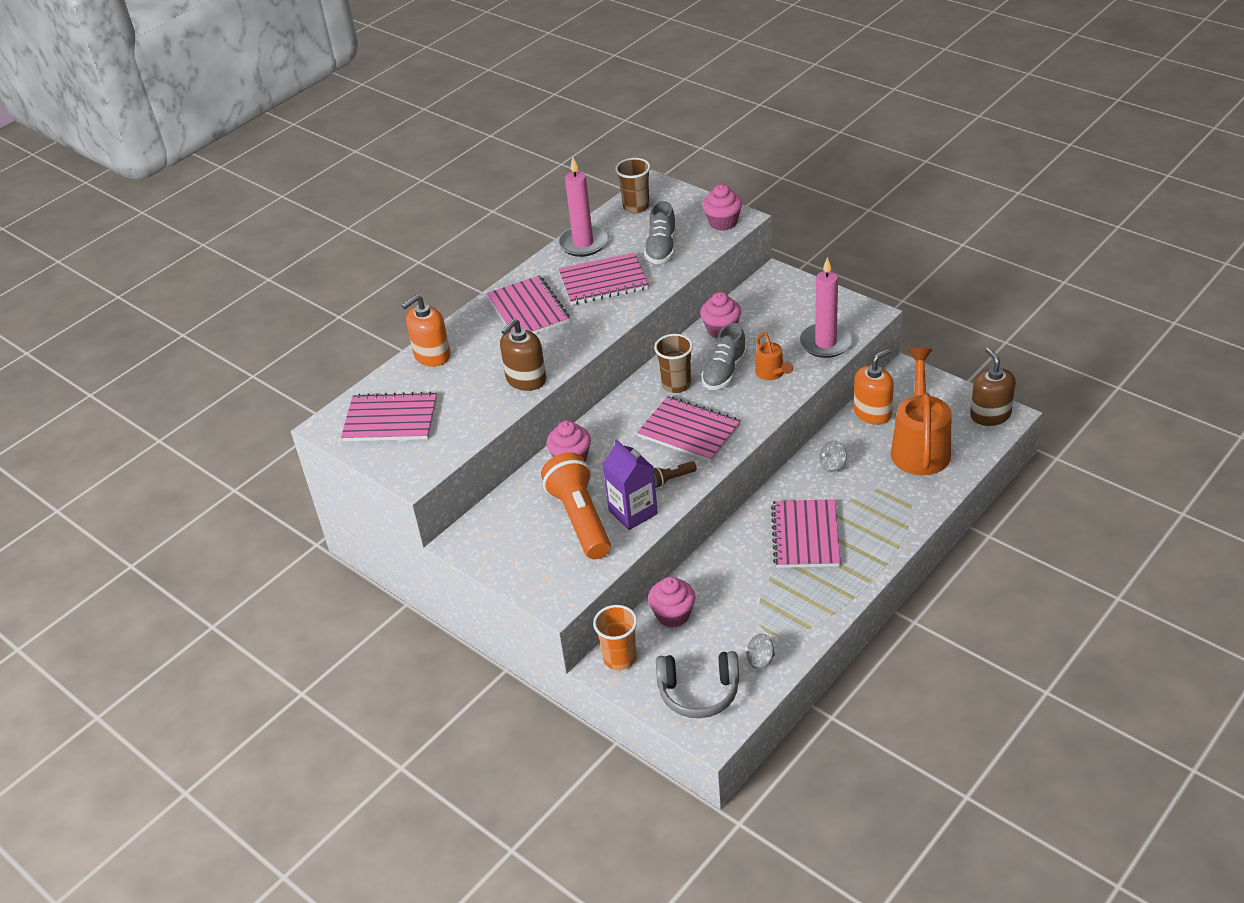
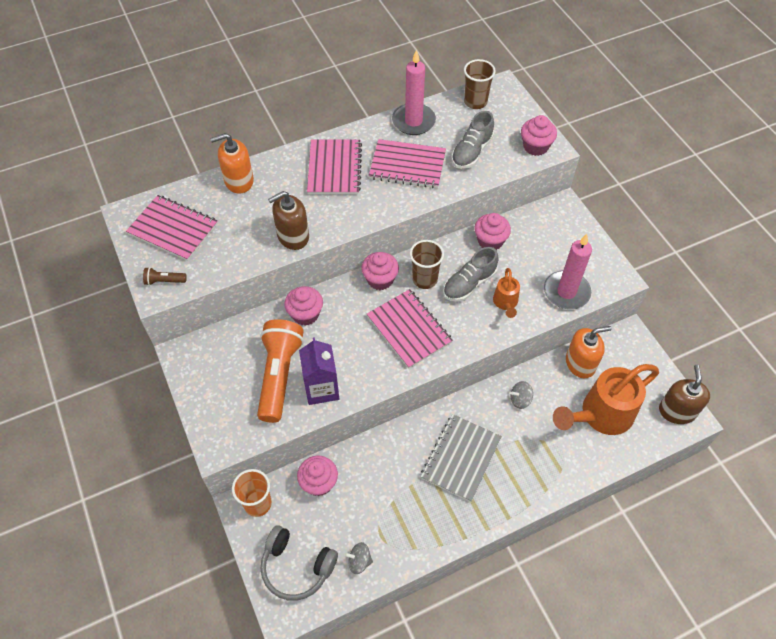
camera: 20 degrees right, 15 degrees up
(629, 402) = (380, 279): none -> pink cupcake
(672, 479) = (369, 370): brown flashlight -> brown flashlight (164, 281)
(805, 536) = (461, 458): pink notebook -> grey notebook
(920, 447) = (600, 415): orange watering can -> orange watering can turned 150 degrees counterclockwise

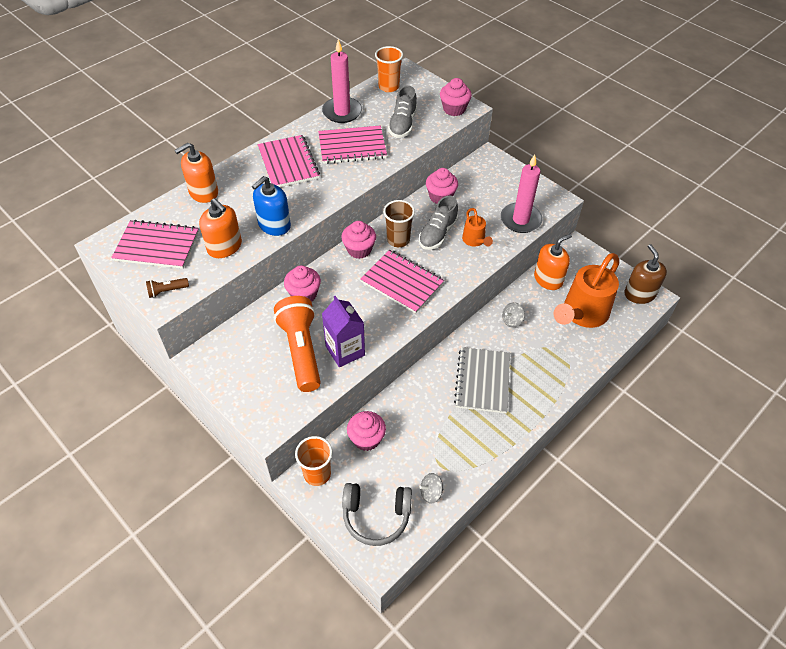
camera: 20 degrees left, 5 degrees down
(236, 248) = (224, 247): none -> orange soap dispenser
(293, 236) = (274, 225): brown soap dispenser -> blue soap dispenser
(475, 102) = (388, 87): brown cup -> orange cup

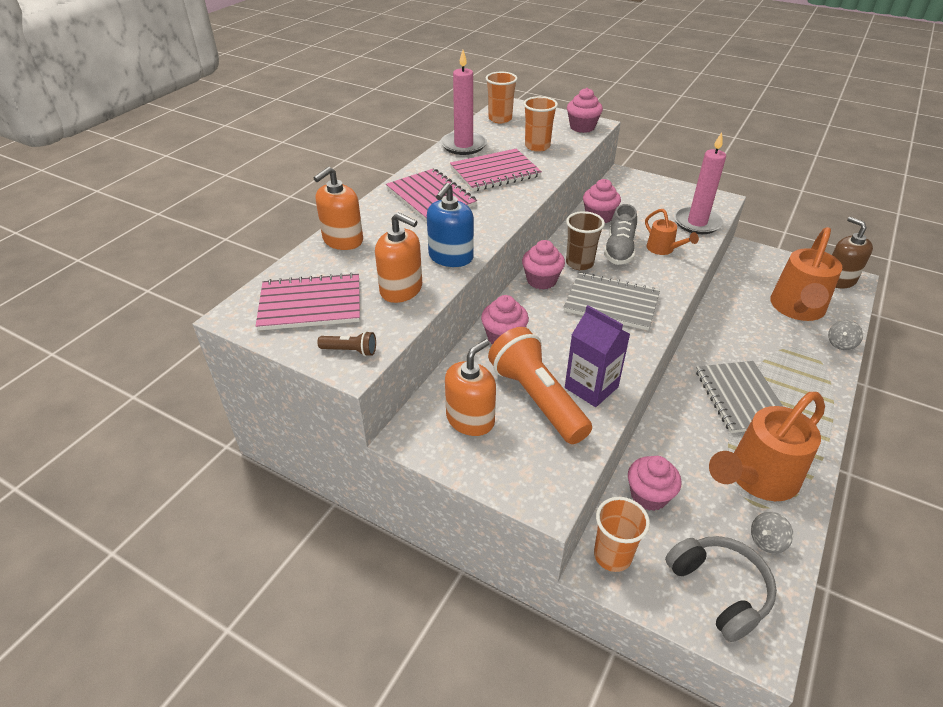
camera: 15 degrees left, 10 degrees down
(167, 291) = (350, 351): brown flashlight -> brown flashlight turned 135 degrees counterclockwise
(376, 516) = (719, 590): grey headphones -> grey headphones turned 105 degrees counterclockwise
(402, 124) = (537, 146): grey shoe -> orange cup
(402, 282) = (611, 303): pink notebook -> grey notebook
(453, 446) = (757, 478): none -> orange watering can
(512, 320) = (730, 330): grey spinning top -> grey spinning top (840, 344)
(548, 279) = (739, 284): orange soap dispenser -> orange soap dispenser (470, 419)

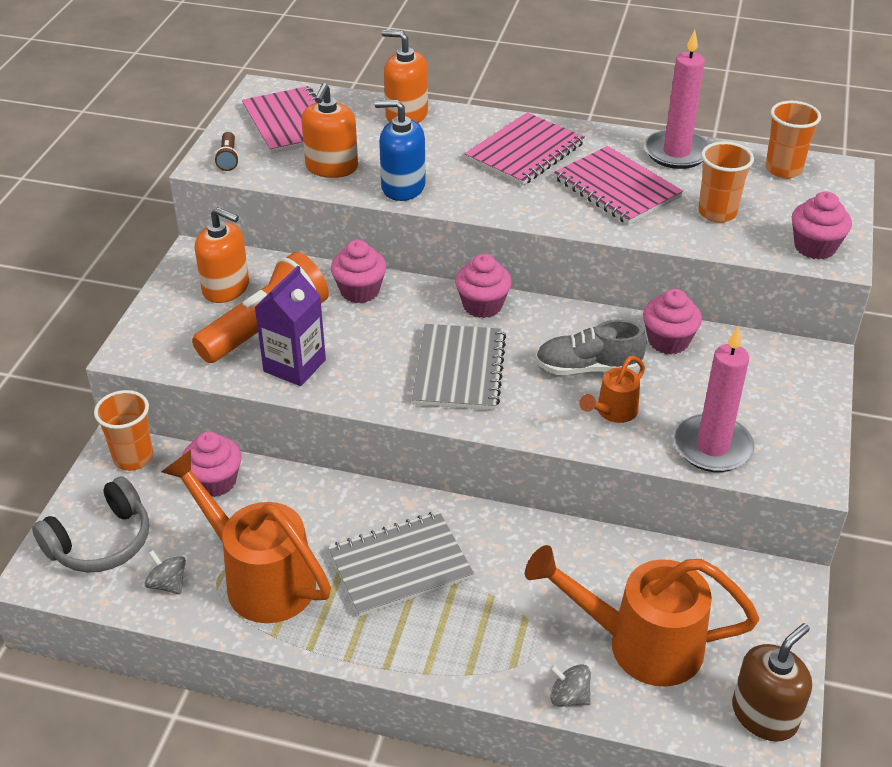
camera: 75 degrees right, 0 degrees up
(579, 263) = (537, 333): brown cup -> none

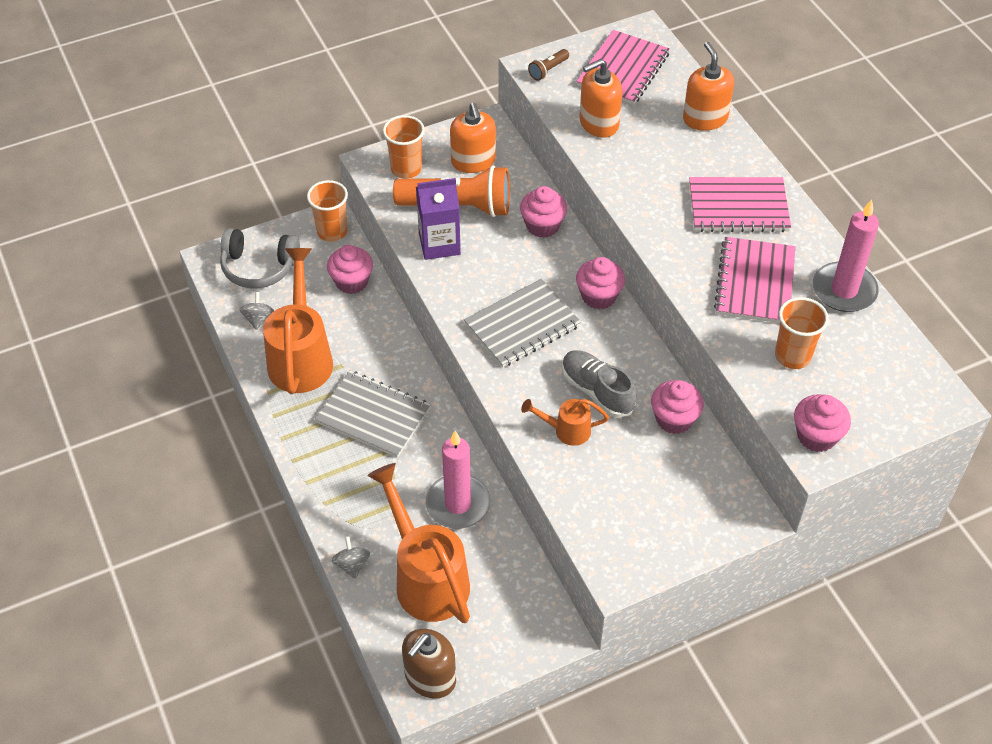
camera: 50 degrees right, 10 degrees up
(403, 187) = (619, 172): blue soap dispenser -> none
(712, 447) = (588, 505): pink candle -> pink candle (458, 504)
(764, 715) = (430, 677): brown soap dispenser -> brown soap dispenser turned 120 degrees clockwise
(783, 169) = (901, 365): orange cup -> orange cup (406, 169)

